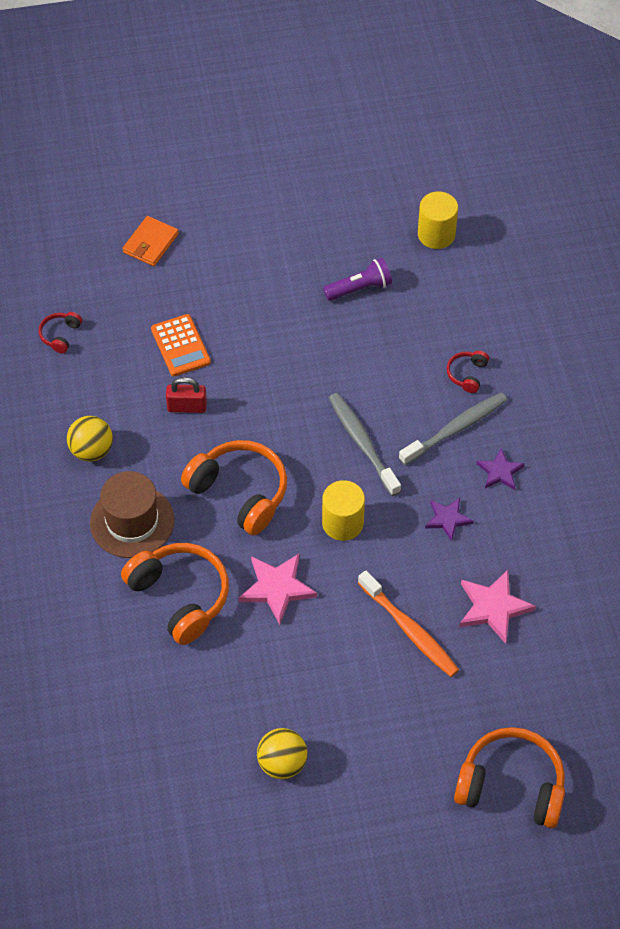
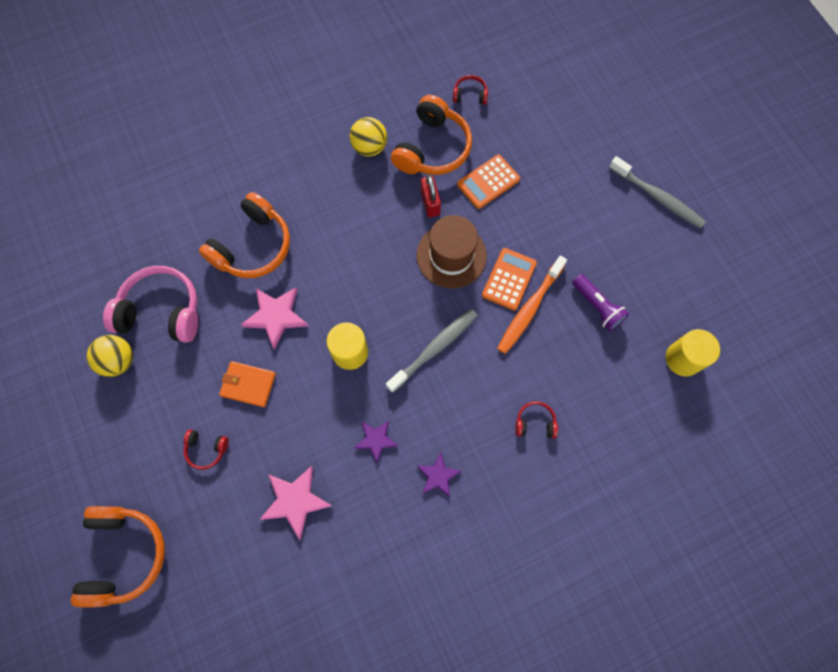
camera: 75 degrees right, 15 degrees up
(132, 521) = (312, 193): brown hat -> brown hat (451, 255)
(150, 243) = (583, 132): orange wallet -> orange wallet (248, 385)
(233, 708) = (162, 311): none -> pink headphones
(240, 492) = (359, 264): orange headphones -> orange headphones (432, 148)
(304, 356) = (509, 279): none -> orange calculator
(409, 630) = (258, 433): orange toothbrush -> orange toothbrush (529, 309)
(414, 685) = (206, 449): none -> red headphones
(455, 429) = (472, 425): grey toothbrush -> grey toothbrush (657, 197)

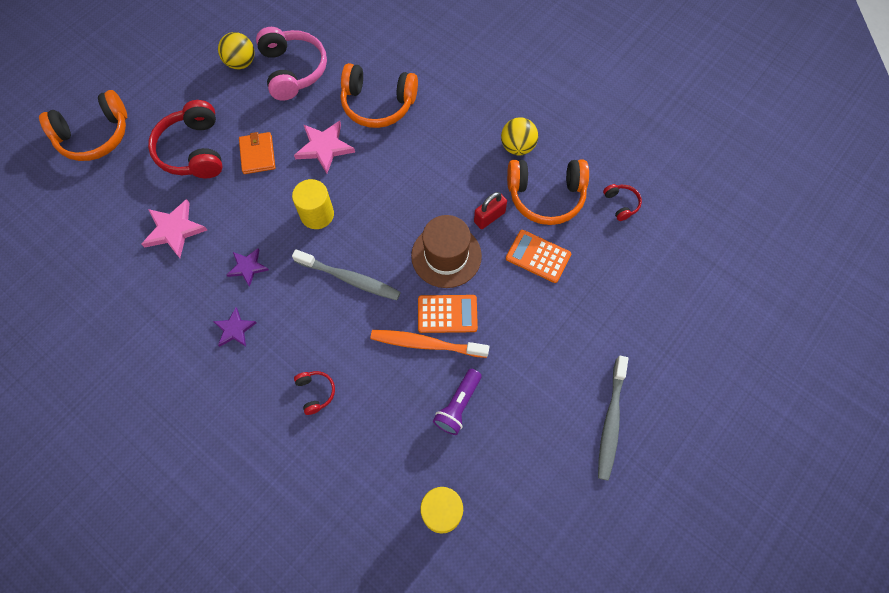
camera: 65 degrees right, 5 degrees down
(206, 449) = (193, 150): red headphones -> red headphones, size x2.16

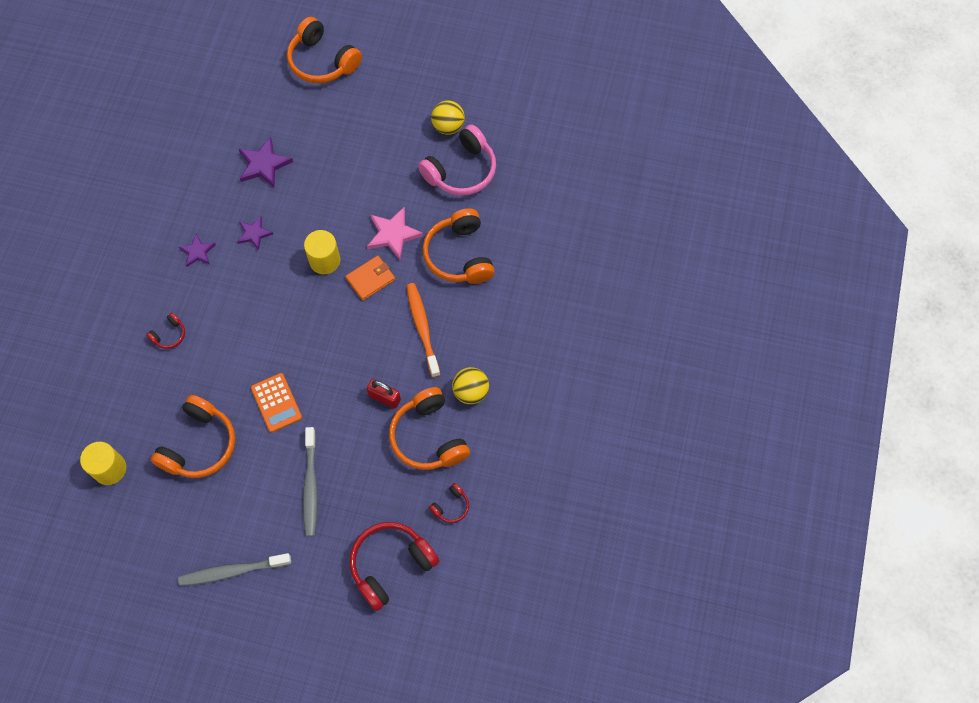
camera: 65 degrees right, 0 degrees up
(174, 230) = (264, 164): pink star -> purple star
(193, 150) = (342, 138): red headphones -> red headphones (391, 565)
(257, 154) = (361, 187): orange wallet -> orange wallet (370, 279)
(349, 278) = (276, 313): grey toothbrush -> grey toothbrush (311, 486)
(426, 344) = (242, 398): orange toothbrush -> orange toothbrush (422, 328)
(446, 256) = (330, 378): brown hat -> none
(458, 405) = (199, 445): purple flashlight -> orange headphones
(538, 256) = (363, 454): orange calculator -> none

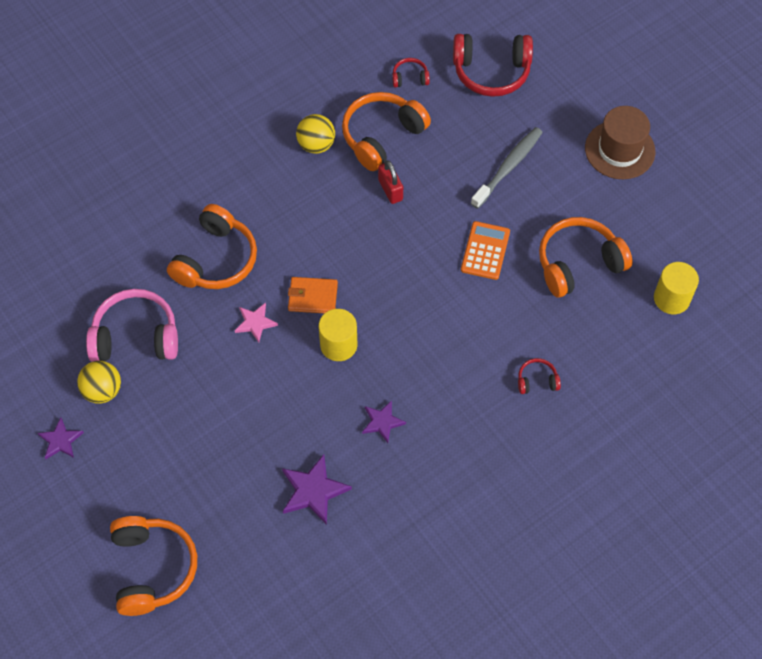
camera: 140 degrees left, 5 degrees down
(197, 252) = (451, 444): purple star -> purple star (60, 440)
(232, 571) = (619, 150): grey toothbrush -> brown hat
(393, 234) = (255, 323): pink star -> pink star, size x0.64
(422, 328) = (307, 222): orange toothbrush -> none
(428, 437) = (382, 136): orange headphones -> orange headphones turned 150 degrees counterclockwise

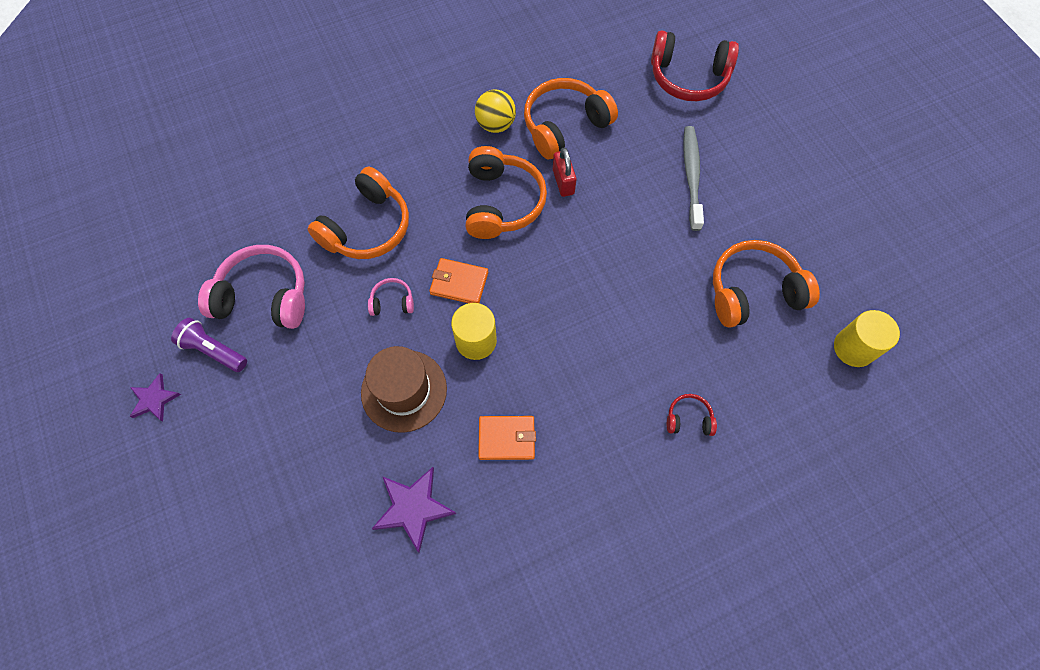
camera: 10 degrees right, 5 degrees up
(103, 390) = (214, 350): yellow ball -> purple flashlight
(152, 568) = (212, 570): orange headphones -> orange headphones (502, 202)
(255, 323) = (392, 302): pink star -> pink headphones
(382, 422) = (506, 438): purple star -> orange wallet
(410, 78) = (604, 72): red headphones -> none
(485, 251) = (653, 262): orange calculator -> none
(508, 167) = (691, 176): grey toothbrush -> grey toothbrush turned 45 degrees counterclockwise
(619, 150) = (813, 176): brown hat -> brown hat (404, 390)

